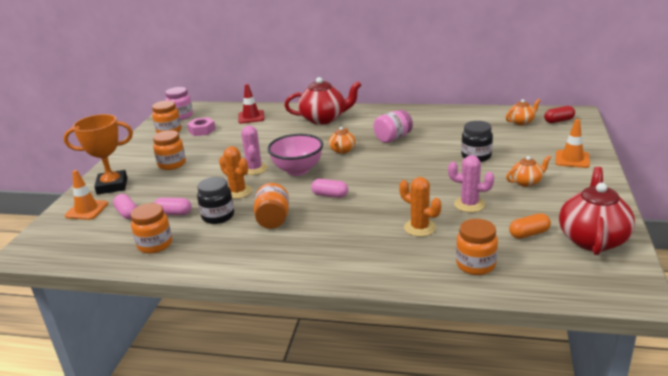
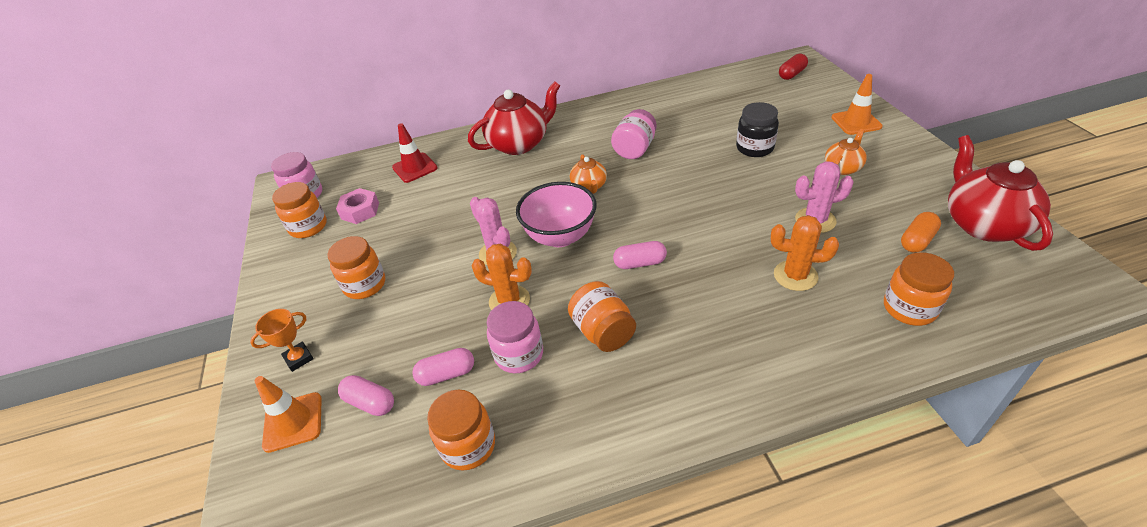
camera: 25 degrees left, 15 degrees up
(112, 186) = (299, 358): orange trophy -> orange trophy, size x0.51
(218, 216) = (519, 354): black jar -> pink jar
(521, 122) = (755, 86): orange teapot -> none

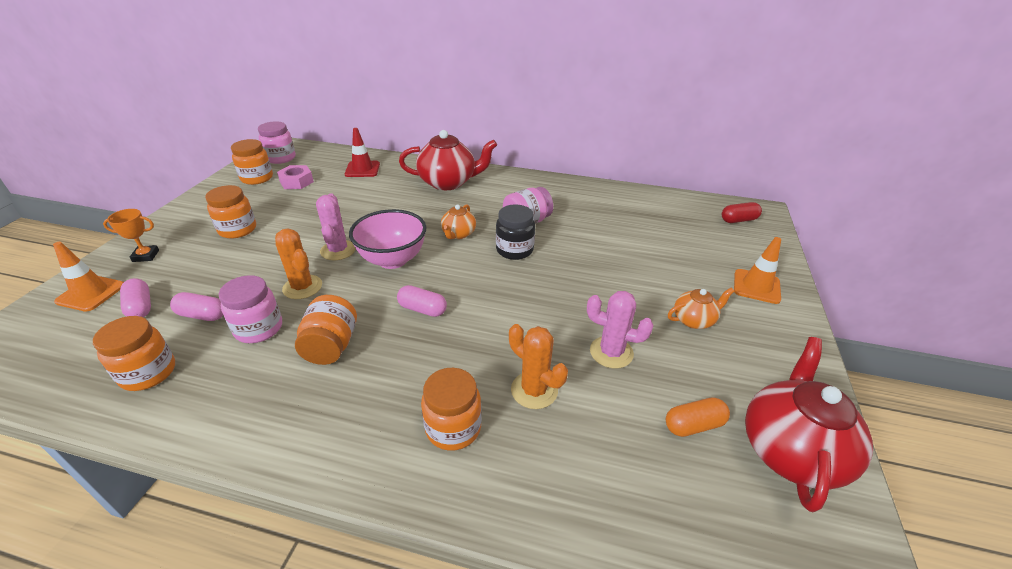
camera: 25 degrees right, 5 degrees down
(754, 148) = (629, 265): black jar -> black jar (514, 250)
(909, 308) = (607, 485): orange jar -> orange jar (453, 428)

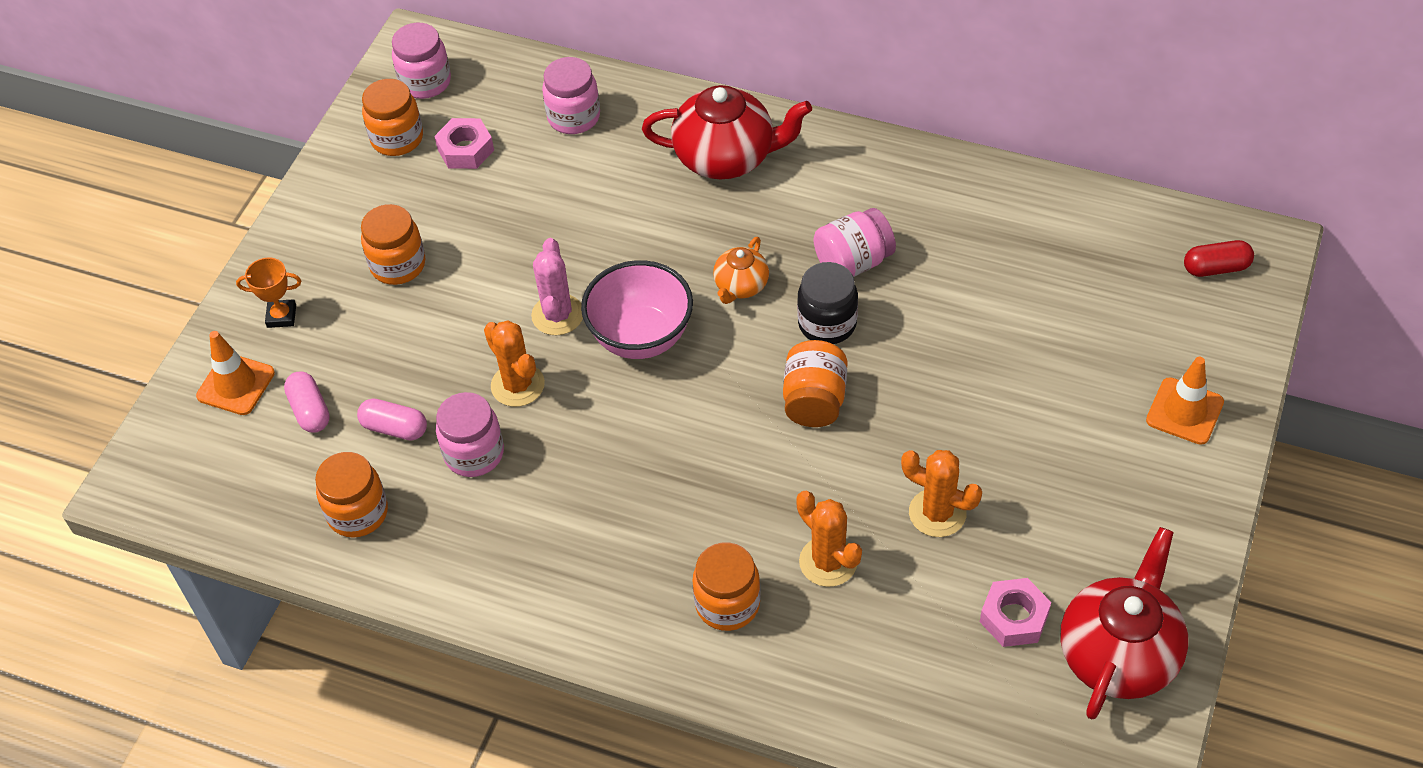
camera: 10 degrees right, 15 degrees up
(331, 346) = (572, 485): orange jar -> orange jar (814, 401)
(362, 169) = (574, 117): red traffic cone -> pink jar
(422, 309) = (688, 431): pink capsule -> none
(611, 352) = (937, 513): pink cactus -> orange cactus
(693, 425) = (1014, 617): orange capsule -> pink nut
(694, 320) = (1067, 467): orange teapot -> none

